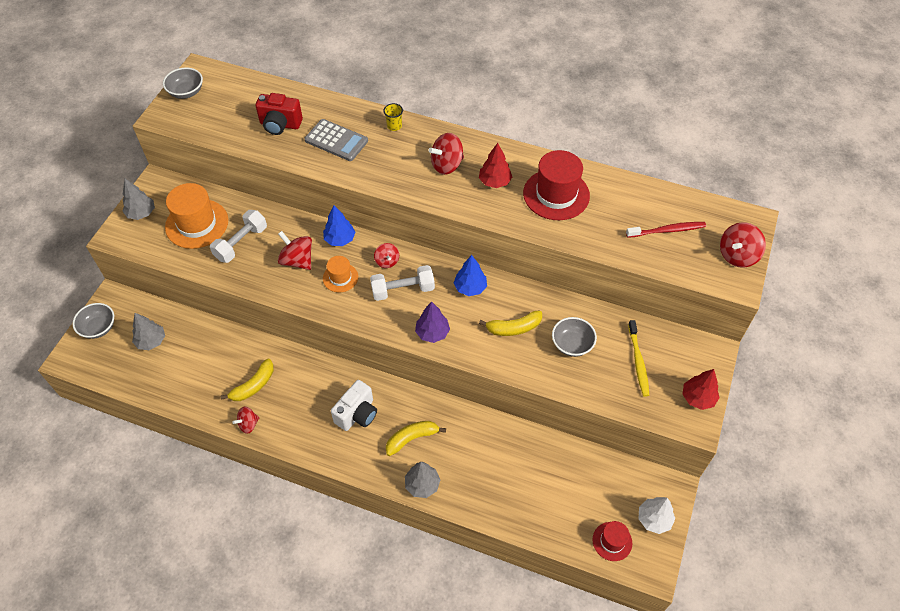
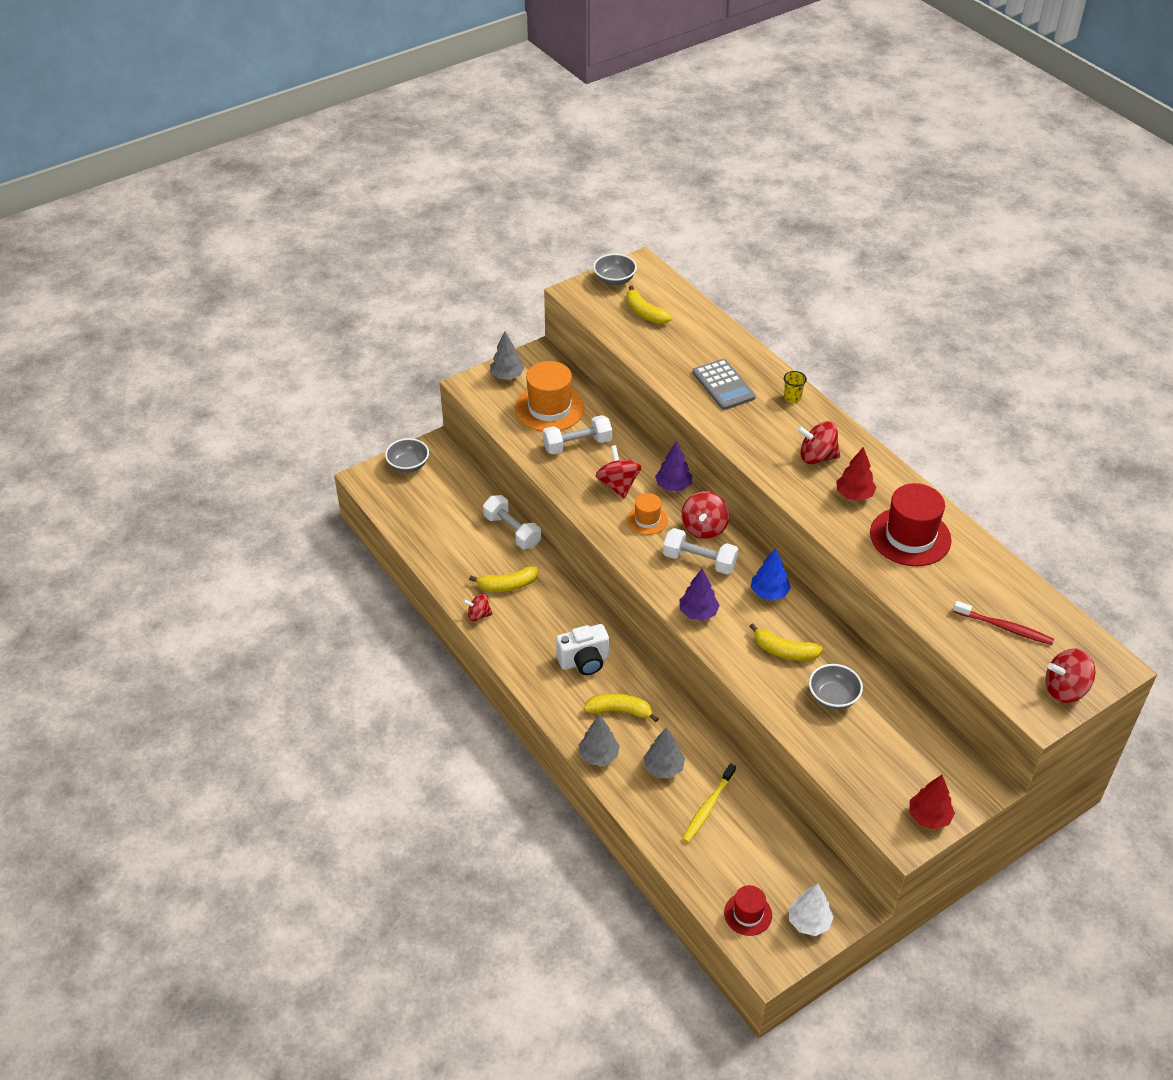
camera: 35 degrees right, 10 degrees down
(151, 341) = (445, 500): grey tree -> grey tree (663, 768)
(225, 338) = (512, 531): none -> white dumbbell
(231, 109) = (644, 313): none -> yellow banana
(280, 125) = (680, 347): red camera -> none
(340, 239) = (673, 486): blue tree -> purple tree
(387, 261) = (704, 528): red spinning top -> red spinning top, size x1.59
(638, 362) = (891, 750): yellow toothbrush -> yellow toothbrush (707, 808)

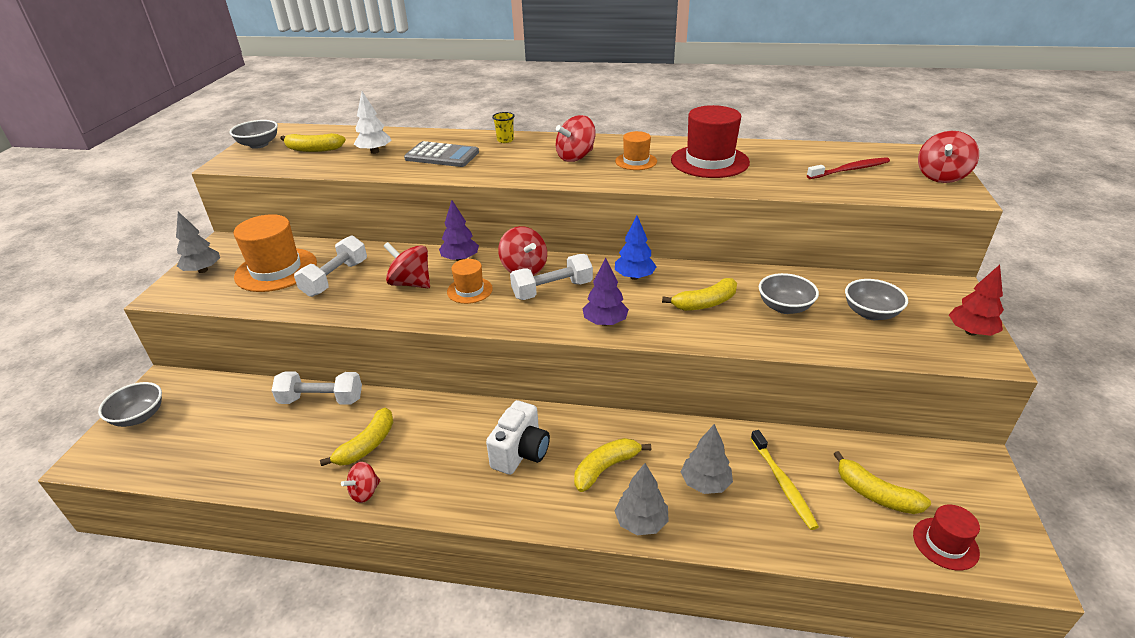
camera: 45 degrees left, 10 degrees down
(753, 860) = (875, 494): none -> yellow banana
(809, 922) = (982, 503): white tree -> white tree (375, 152)
(854, 495) = (636, 161): red tree -> orange hat
(885, 749) = (870, 313): none -> grey bowl

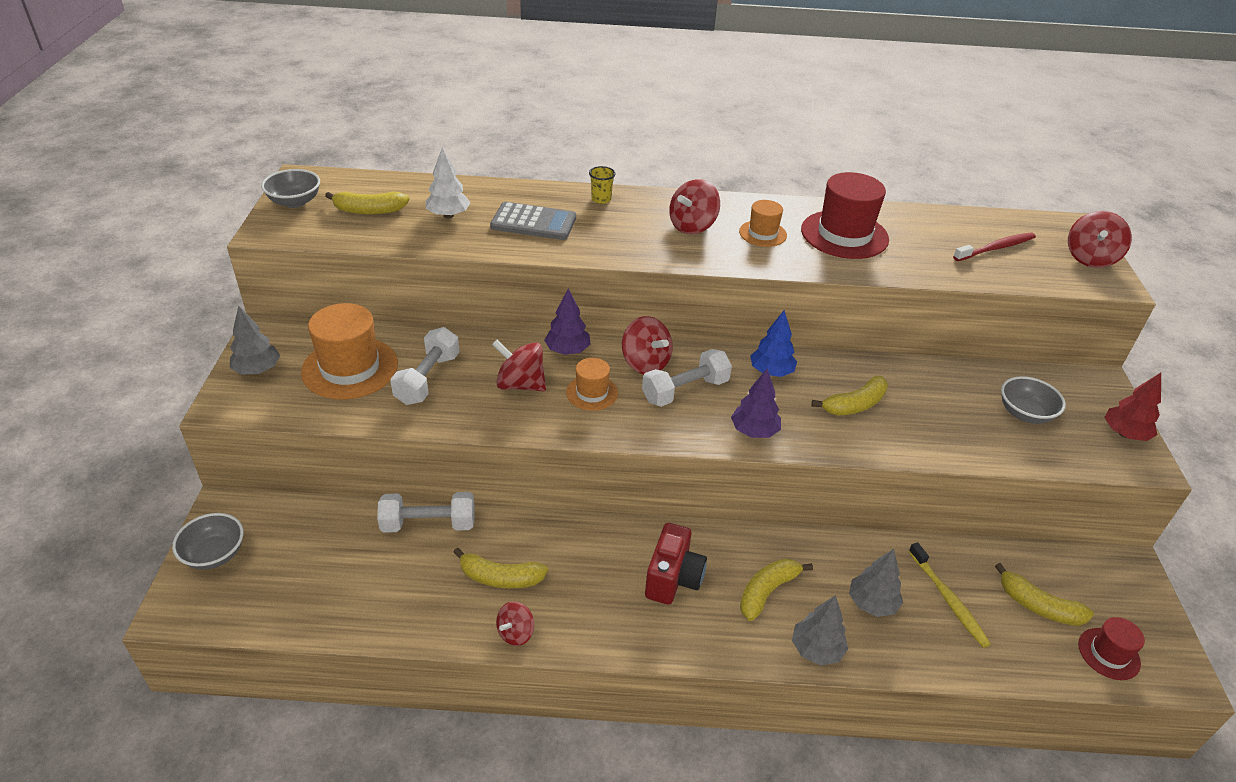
camera: 10 degrees left, 5 degrees up
(367, 445) = (500, 578): yellow banana -> yellow banana turned 75 degrees clockwise
(521, 453) = (673, 579): white camera -> red camera
(784, 307) = (937, 408): grey bowl -> none

